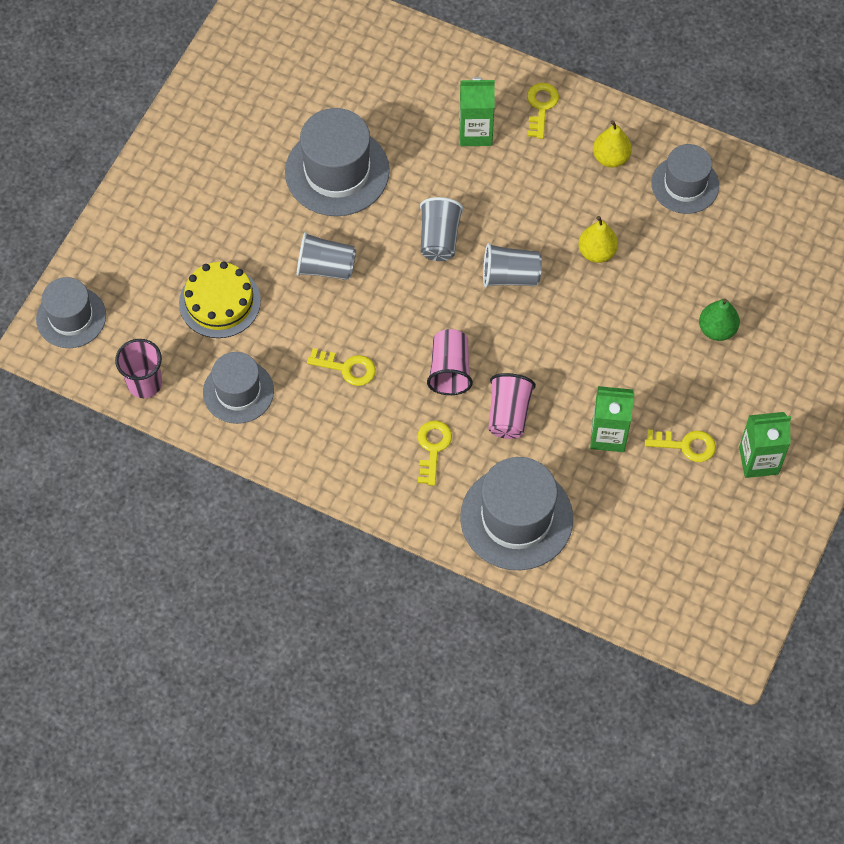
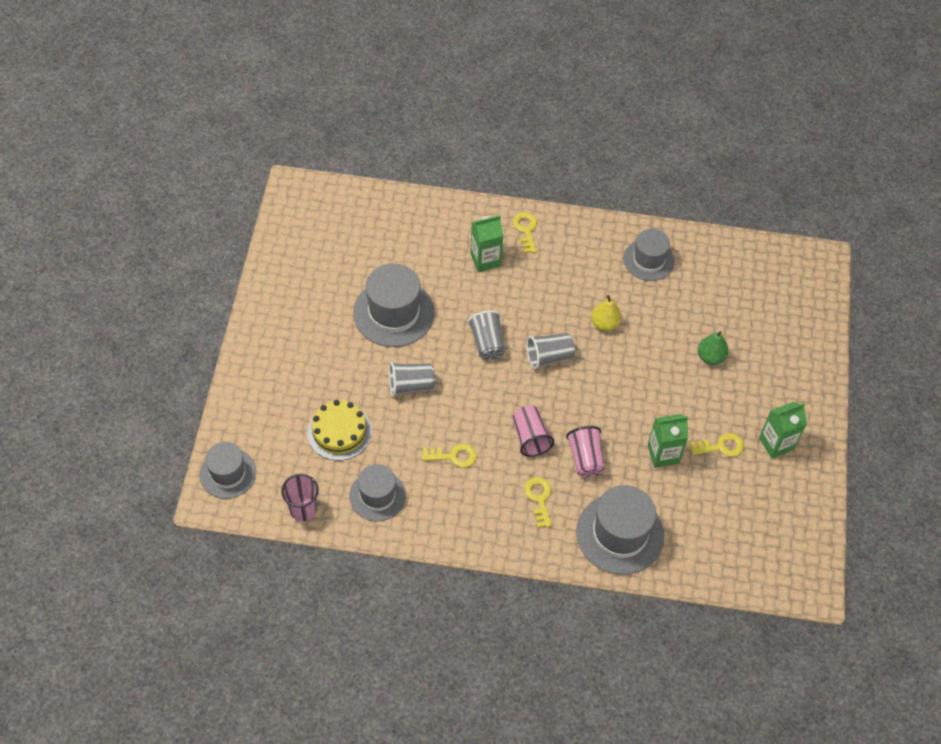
camera: 20 degrees left, 5 degrees down
(610, 158) = (589, 254): yellow pear -> none

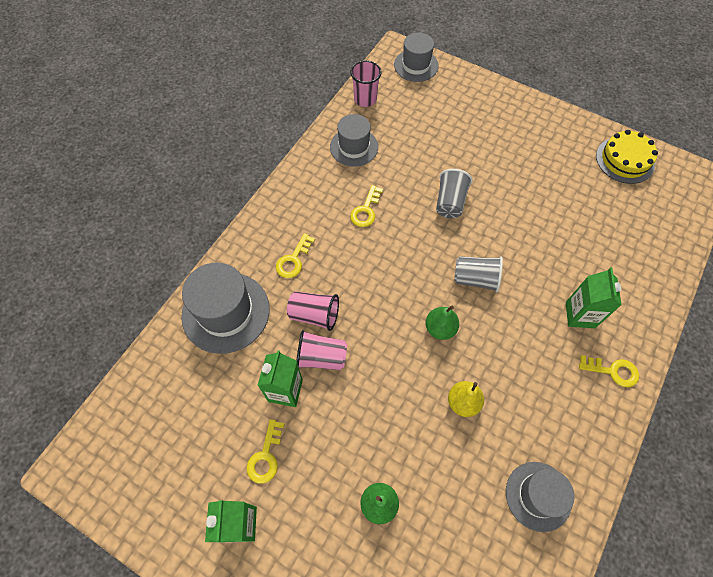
camera: 115 degrees right, 5 degrees up
(339, 431) = (424, 140): yellow cake -> yellow cake (625, 160)
(393, 312) = (534, 214): grey hat -> none
(530, 437) = (357, 277): pink cup -> pink cup (321, 357)
(539, 498) = (293, 260): yellow key -> yellow key turned 105 degrees clockwise
(549, 357) = (440, 328): grey cup -> green pear

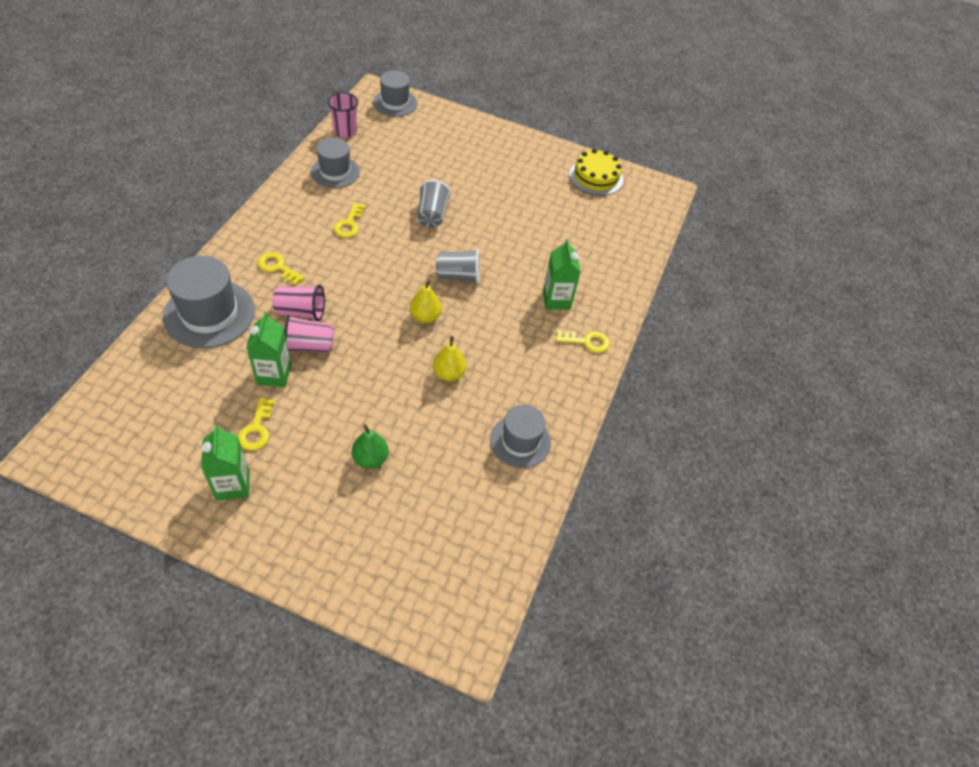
camera: 15 degrees left, 10 degrees down
(293, 260) = (278, 267): yellow key -> yellow key turned 105 degrees clockwise
(440, 328) = (425, 317): green pear -> yellow pear

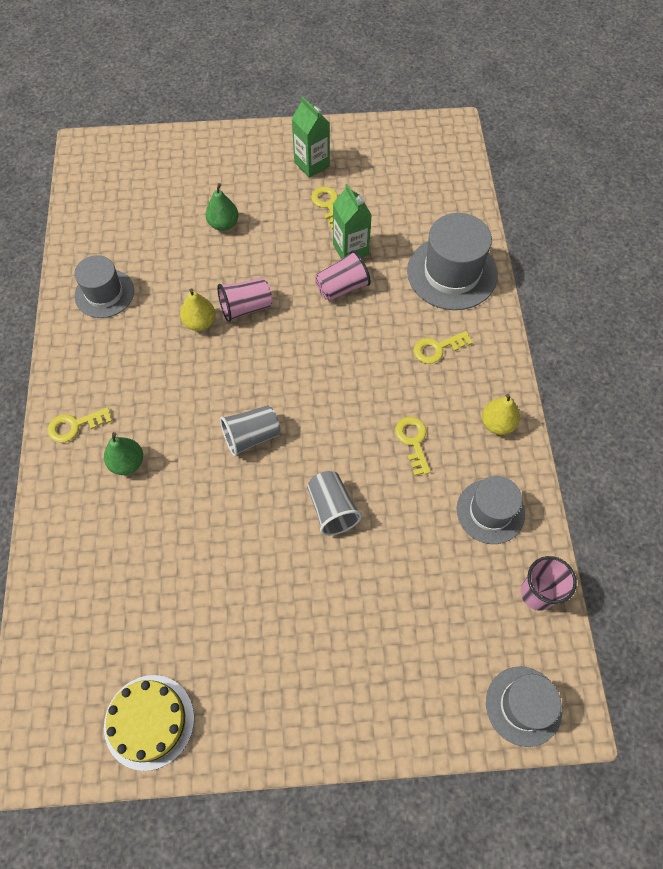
camera: 160 degrees right, 10 degrees up
(278, 267) = (437, 348): yellow key -> yellow key turned 150 degrees clockwise
(301, 312) = (376, 314): pink cup -> pink cup (246, 308)
(425, 317) = (257, 369): yellow pear -> yellow pear (497, 424)
(556, 300) = (127, 463): green carton -> green pear

